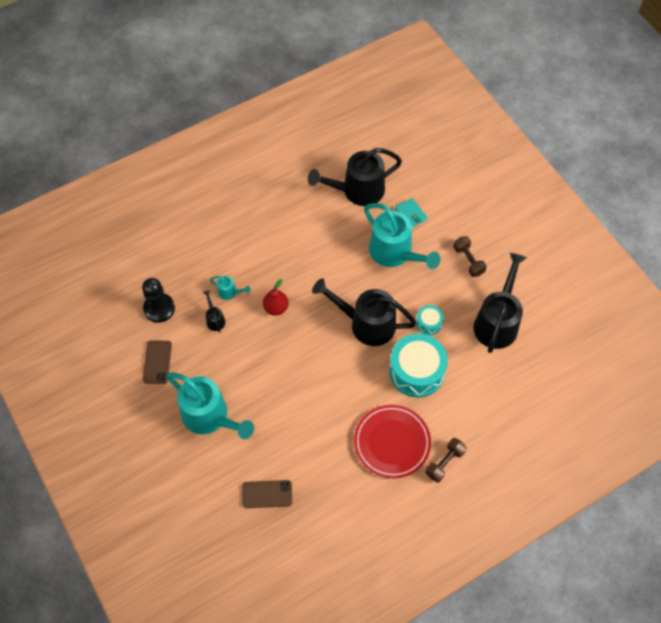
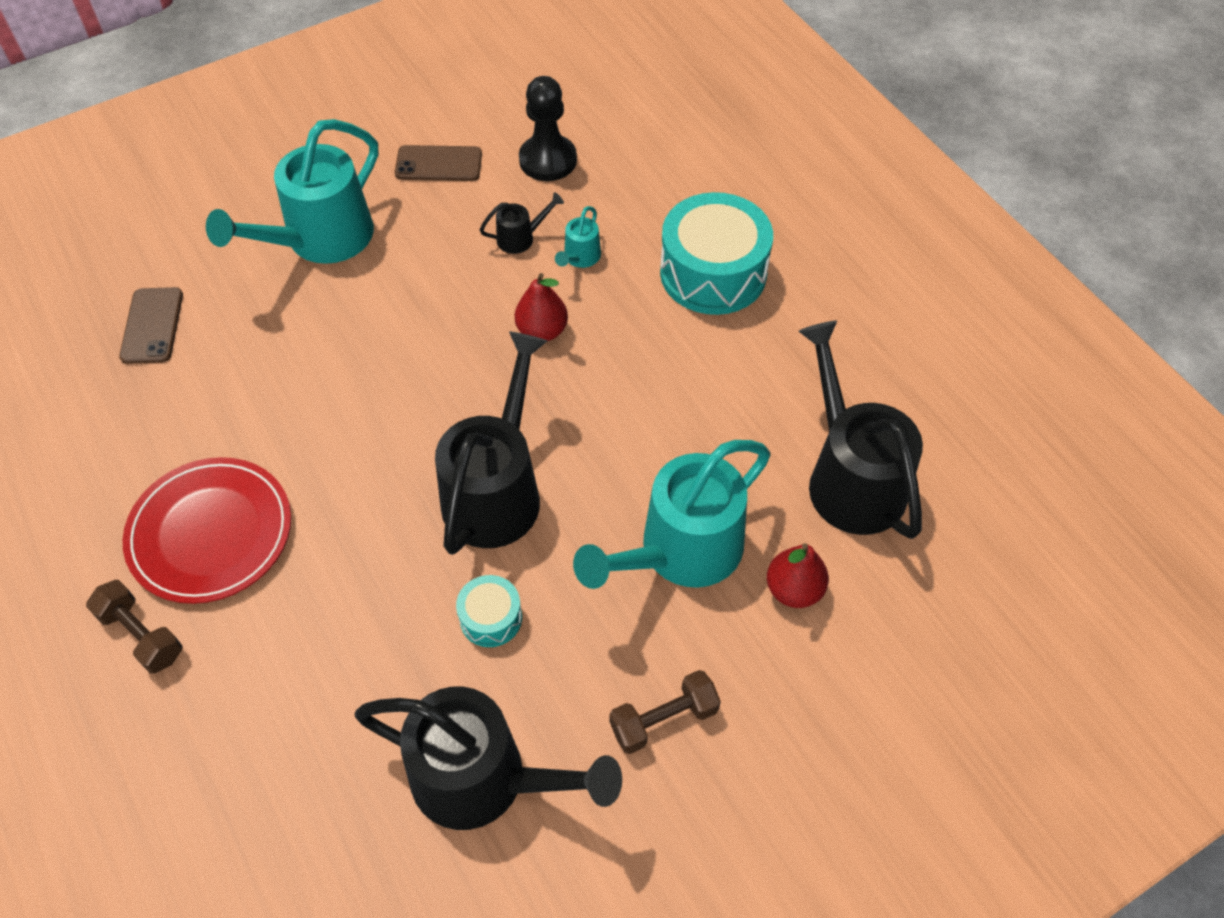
camera: 90 degrees right, 5 degrees down
(410, 214) = (794, 589): turquoise wallet -> red pear
(416, 371) = (369, 587): turquoise drum -> turquoise drum (713, 273)

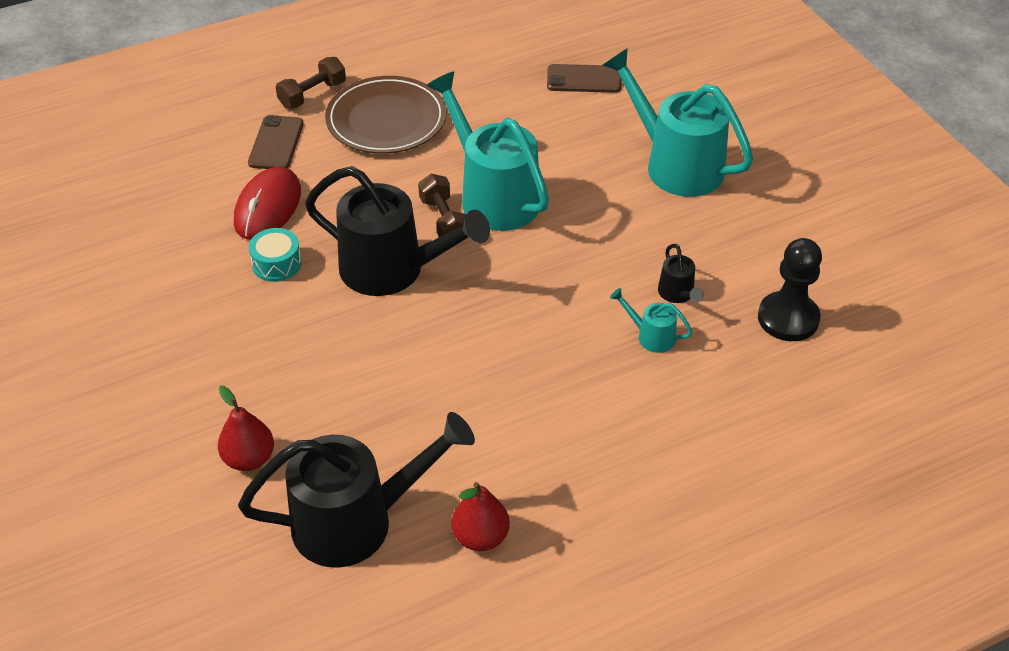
camera: 95 degrees right, 10 degrees down
(210, 533) = (386, 120): red plate -> brown plate
(384, 649) = (268, 207): none -> red mouse
(438, 164) = (776, 238): brown phone -> brown phone (276, 143)
(485, 779) = (151, 258): black watering can -> none
(542, 331) = (560, 305): red pear -> red pear (480, 537)
(664, 719) = (161, 359): brown dumbbell -> brown dumbbell (444, 220)
(679, 553) = (305, 383): turquoise watering can -> turquoise watering can (492, 195)
(713, 273) = (628, 440): turquoise drum -> none

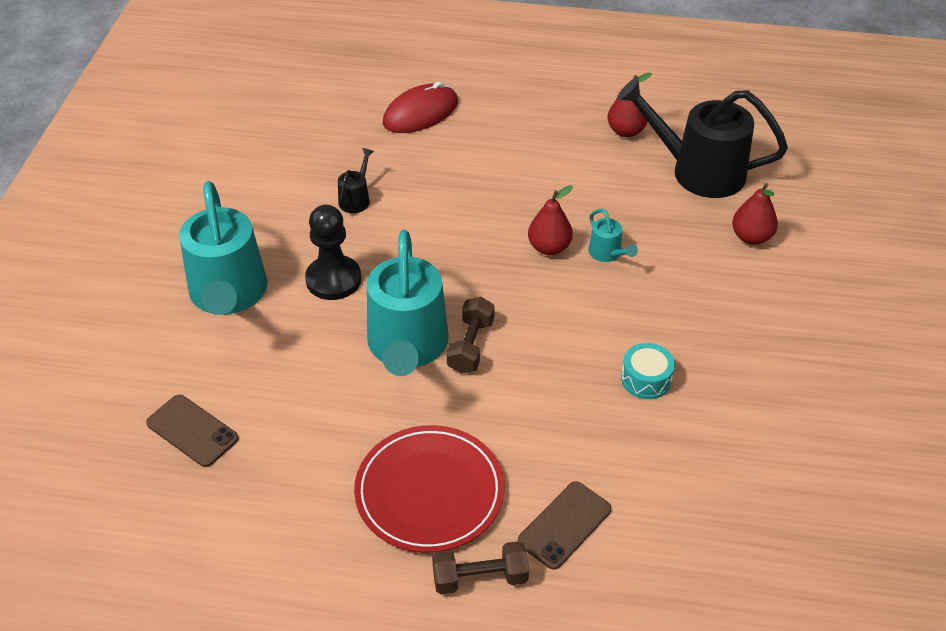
camera: 145 degrees left, 0 degrees up
(268, 207) = (620, 445): red mouse -> red mouse (420, 113)
(386, 120) = (429, 492): brown plate -> red plate
(394, 270) = (549, 322): black watering can -> none
(450, 339) = (549, 247): none -> red pear
(650, 336) = (407, 183): turquoise watering can -> turquoise watering can (608, 254)
(788, 318) = (305, 150): black pawn -> black pawn (333, 279)

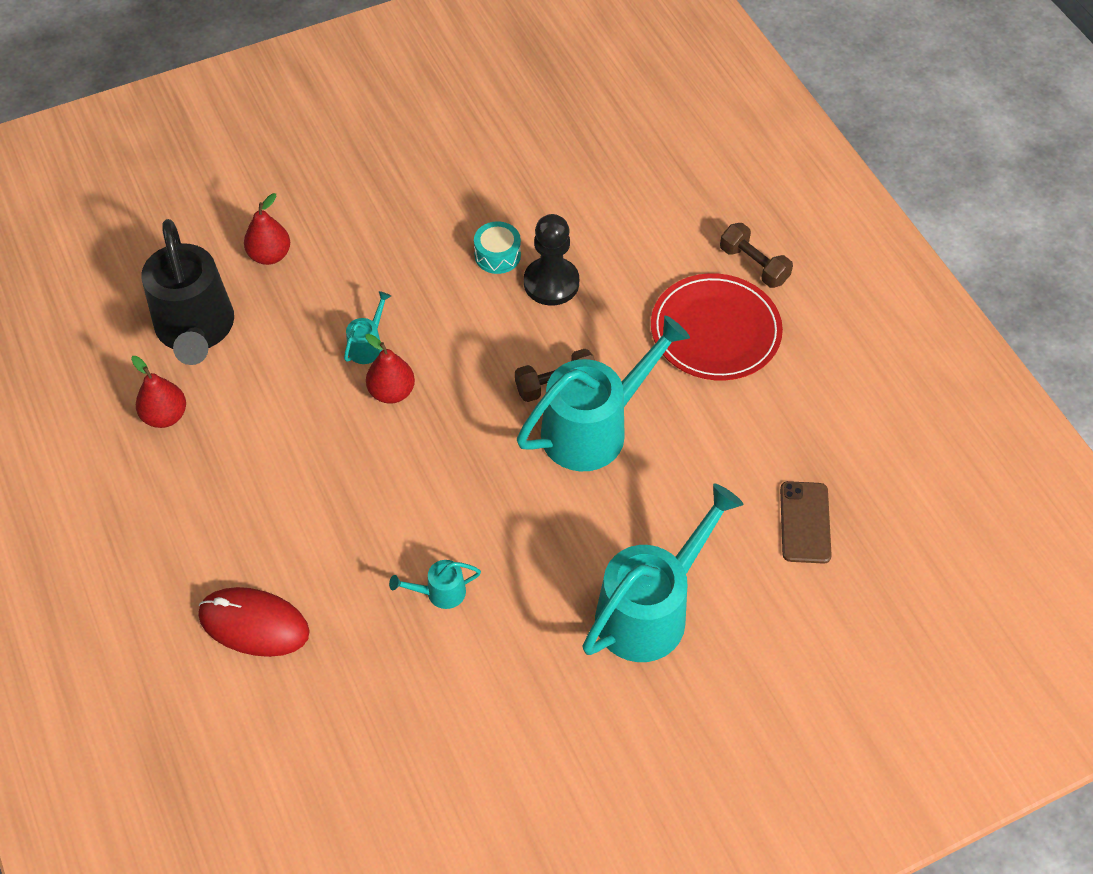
camera: 125 degrees left, 10 degrees up
(333, 279) = (563, 536): black pawn -> black pawn (551, 283)
(356, 198) = (439, 593): black watering can -> turquoise watering can
(565, 525) = (672, 241): brown phone -> none

